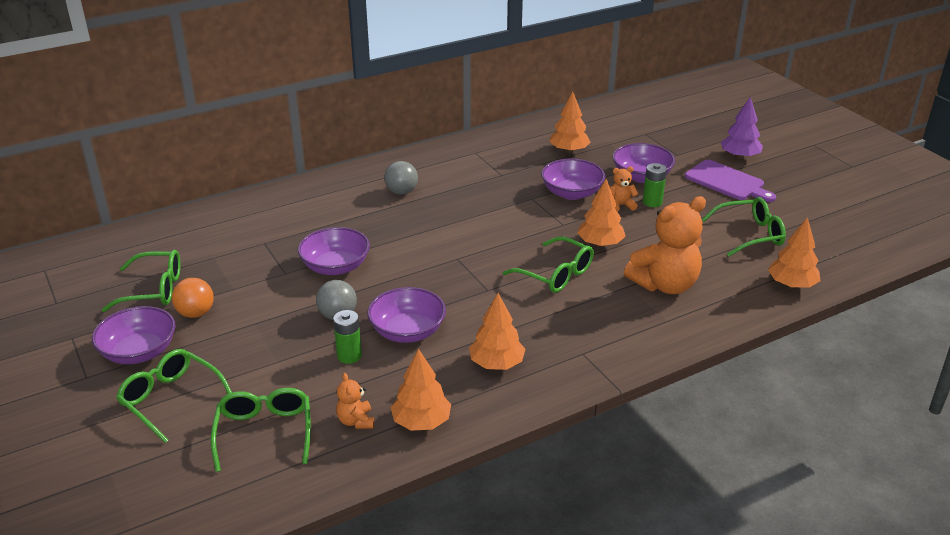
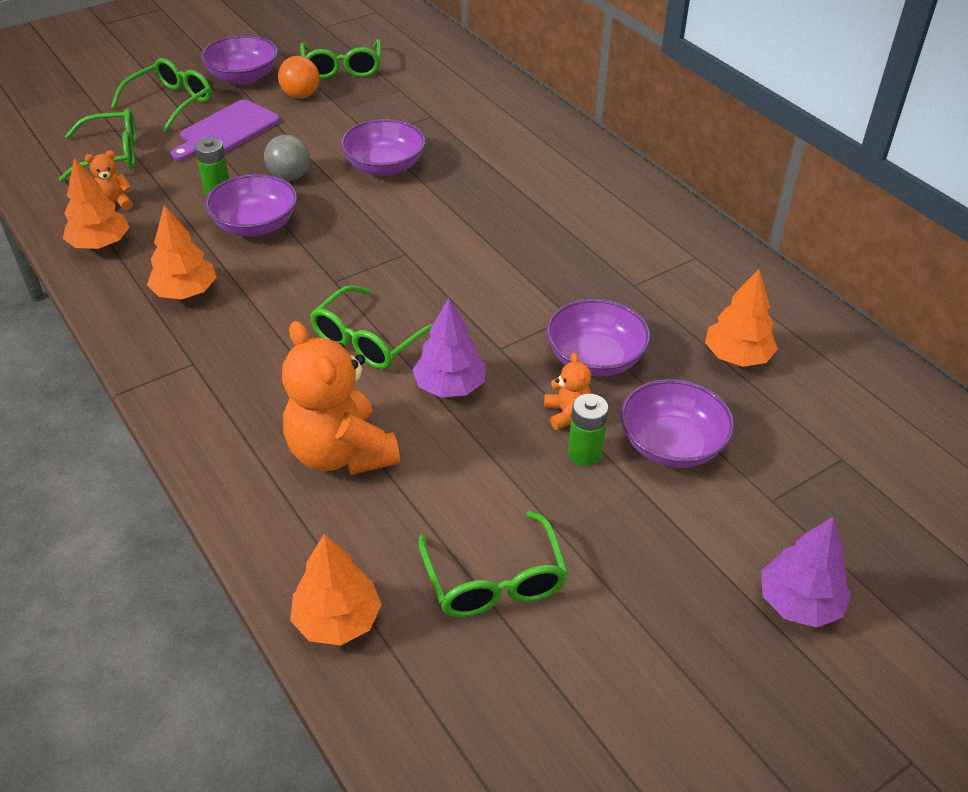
camera: 85 degrees right, 10 degrees up
(401, 192) = (563, 199): grey ball -> none
(600, 243) = (450, 386): orange tree -> purple tree
(727, 182) = (683, 569): purple cutting board -> purple cutting board (227, 130)

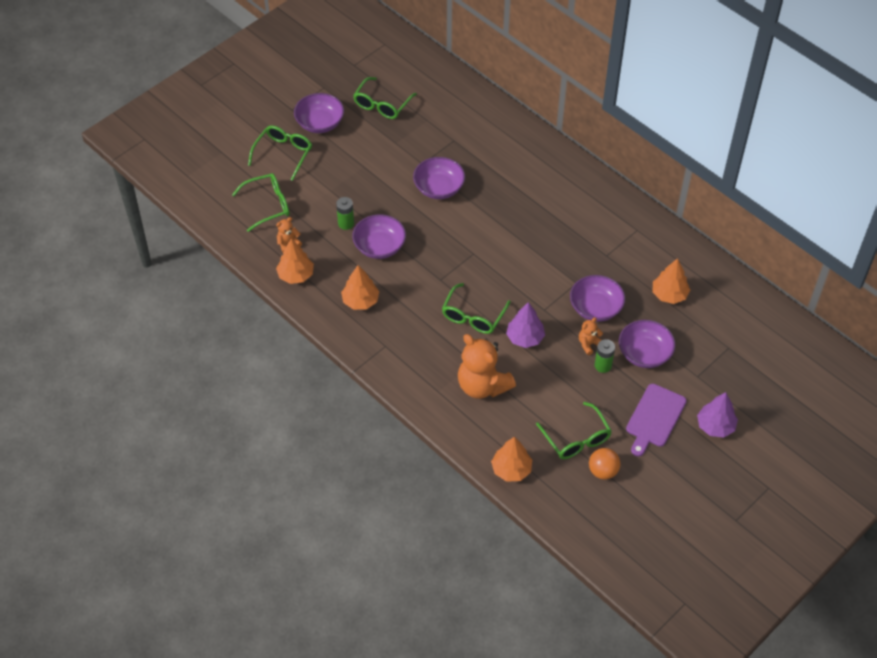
camera: 10 degrees left, 10 degrees up
(227, 130) = (330, 173): purple cutting board -> purple cutting board (654, 418)
(289, 177) = (384, 205): grey ball -> none
(301, 95) = (364, 134): orange ball -> orange ball (603, 471)
(342, 68) = (382, 105): green glasses -> green glasses turned 45 degrees clockwise
(567, 413) = (589, 344): orange teddy bear -> orange teddy bear turned 105 degrees counterclockwise

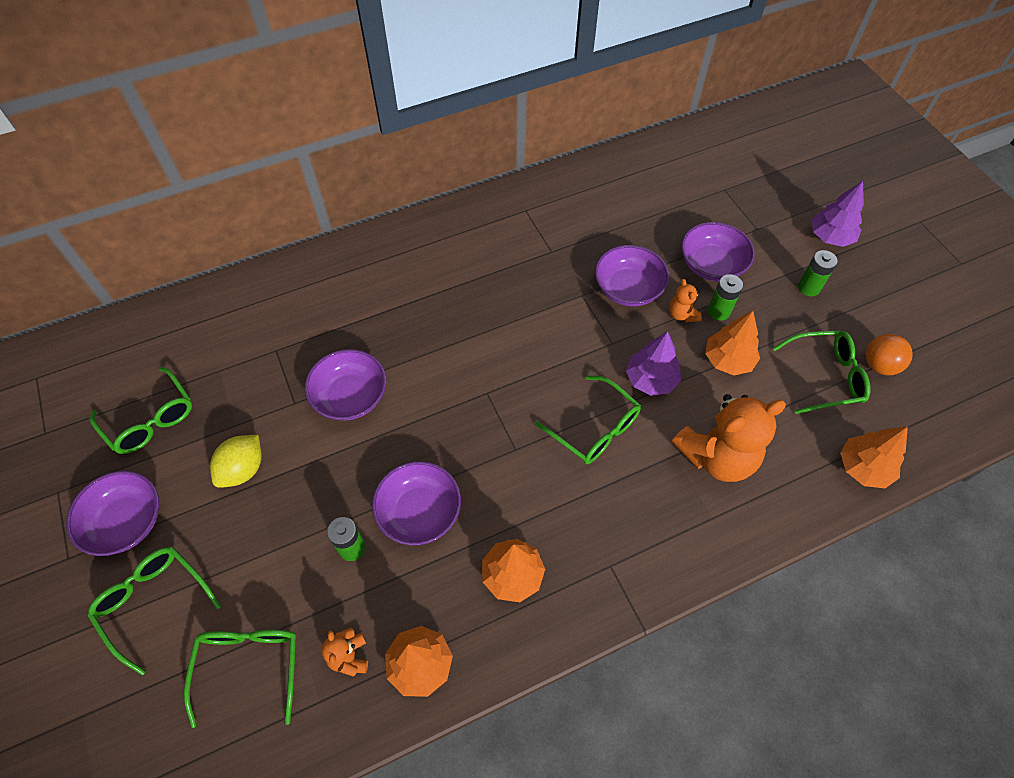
camera: 70 degrees left, 5 degrees up
(370, 158) = (243, 469): none -> yellow lemon
(654, 418) = (808, 287): purple cutting board -> green battery
(669, 294) = (632, 214): orange tree -> orange tree (728, 360)

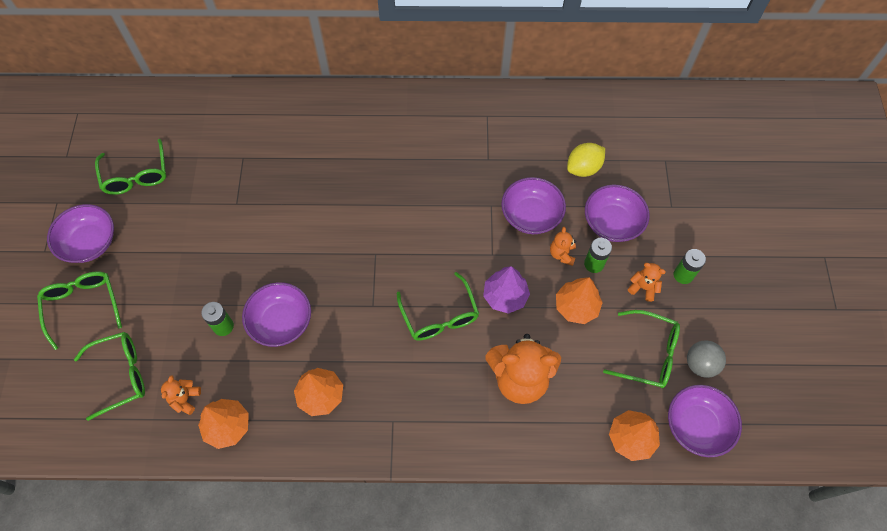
camera: 25 degrees right, 5 degrees up
(243, 469) = (179, 238): yellow lemon -> yellow lemon (583, 168)
(249, 666) = (121, 375): green glasses -> green glasses turned 45 degrees clockwise
(350, 396) = (277, 215): purple bowl -> purple bowl (697, 425)
(779, 315) = (643, 287): none -> orange teddy bear
(830, 237) = (732, 239): purple tree -> none
(879, 365) = (700, 364): orange ball -> grey ball

